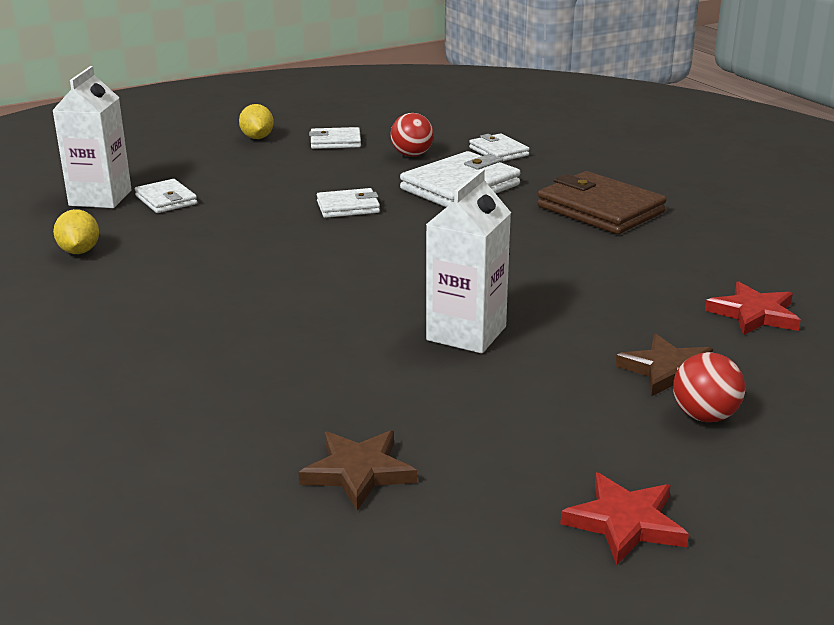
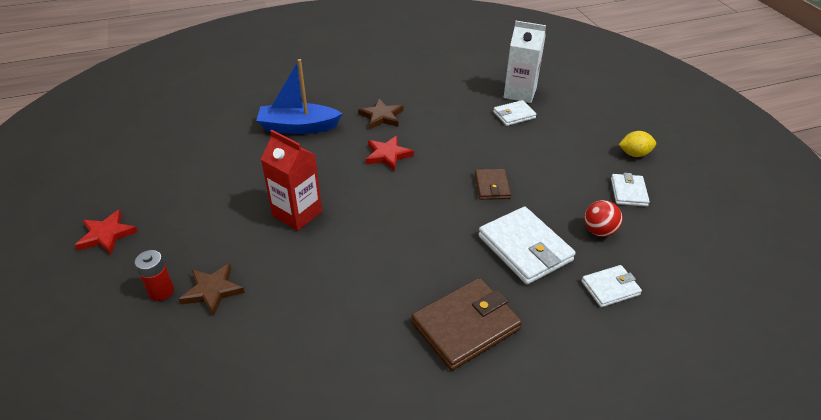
camera: 100 degrees right, 15 degrees up
(79, 251) = (445, 89): yellow lemon -> none
(210, 375) = (298, 127): none -> blue boat
(348, 207) = (492, 186): white wallet -> brown wallet
(358, 472) = (197, 162): brown star -> brown star (381, 116)
(466, 333) = (297, 214): white carton -> red carton
(704, 416) = (161, 291): red ball -> red battery
(754, 314) = (256, 364): red star -> red star (387, 155)

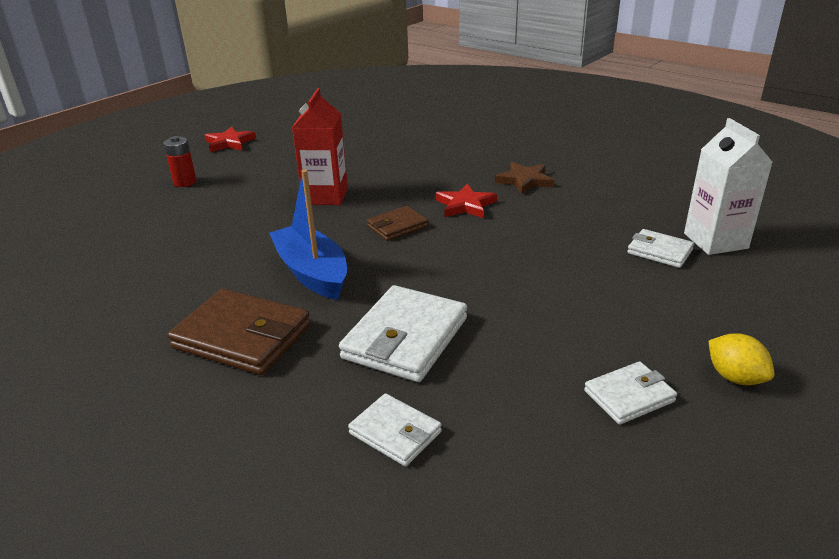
camera: 60 degrees right, 10 degrees down
(213, 290) = (200, 199): brown star -> none
(298, 127) = (447, 153): blue boat -> blue boat (312, 273)
(492, 186) = (493, 281): brown wallet -> brown wallet (397, 226)
(599, 231) = (504, 390): red ball -> none

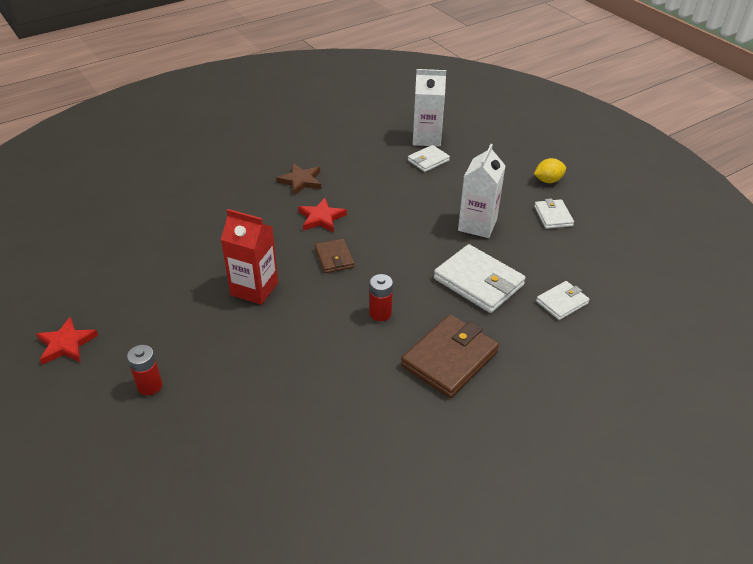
camera: 75 degrees left, 10 degrees up
(312, 273) = (380, 313): blue boat -> red battery
(538, 318) = (477, 225): none -> white carton

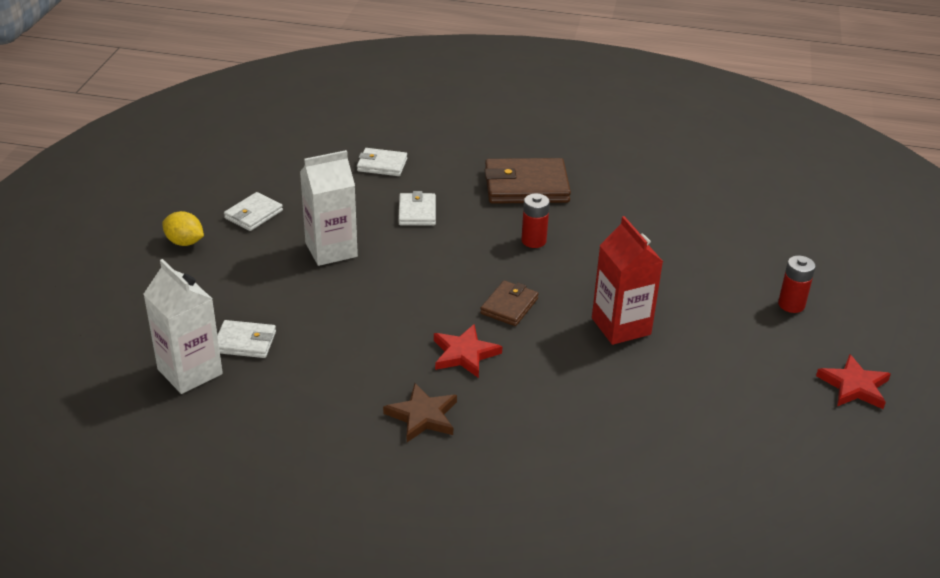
camera: 135 degrees left, 5 degrees down
(478, 282) = (417, 212): white wallet -> white wallet, size x0.56

